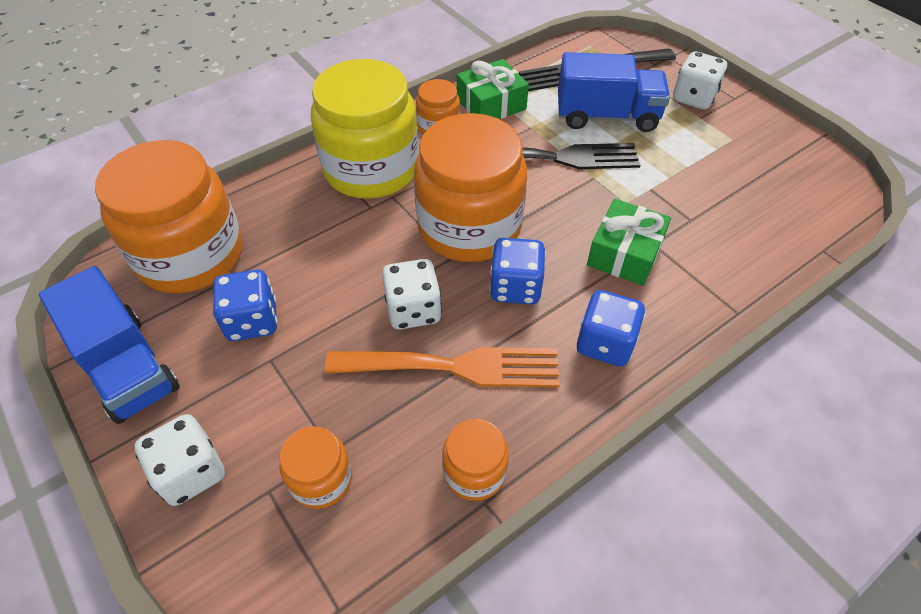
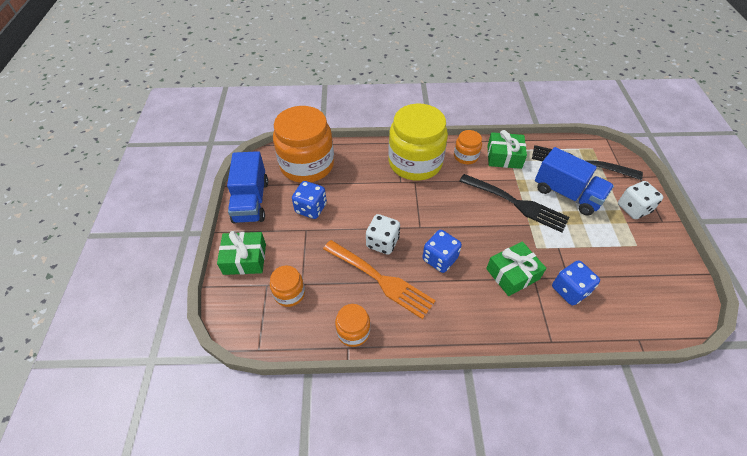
camera: 35 degrees right, 0 degrees up
(191, 472) = (245, 259): white dice -> green gift
(469, 227) = (440, 216): orange jar -> none
(605, 343) = (462, 312): blue dice -> blue dice (569, 290)

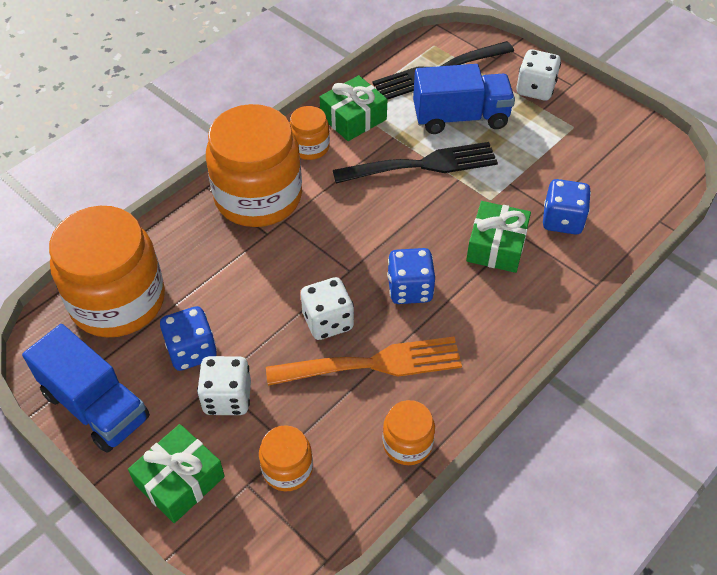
camera: 45 degrees left, 0 degrees up
(302, 240) = (227, 398): none -> white dice
(415, 162) = (258, 197): yellow jar -> orange jar

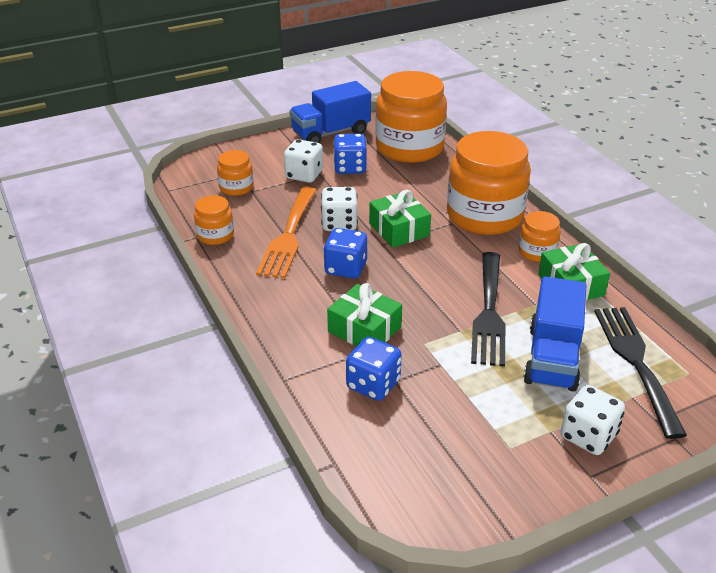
camera: 110 degrees right, 15 degrees down
(180, 480) = (259, 152): green gift -> green gift (399, 229)

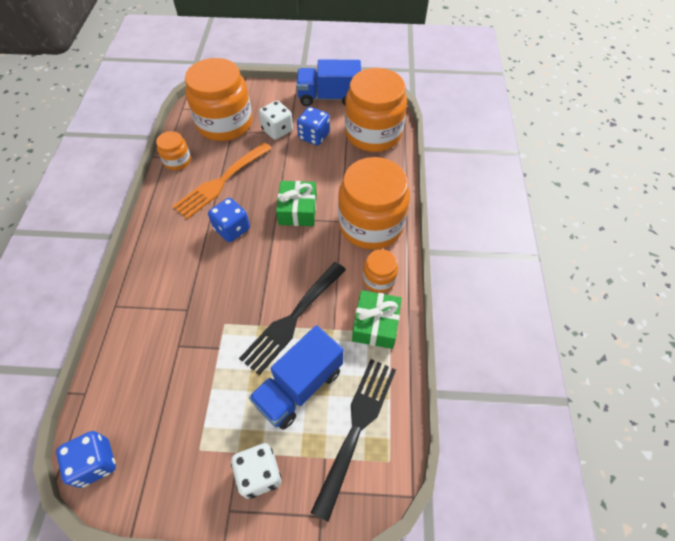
camera: 30 degrees right, 20 degrees up
(236, 187) = (225, 123): orange jar -> orange jar, size x2.14
(339, 224) = (262, 186): white dice -> none
(364, 329) = (197, 290): green gift -> none
(373, 384) = (162, 341): blue dice -> blue dice (95, 463)

